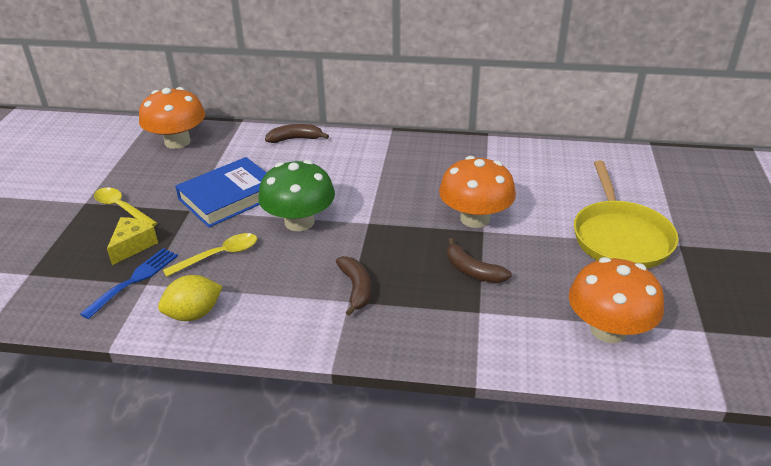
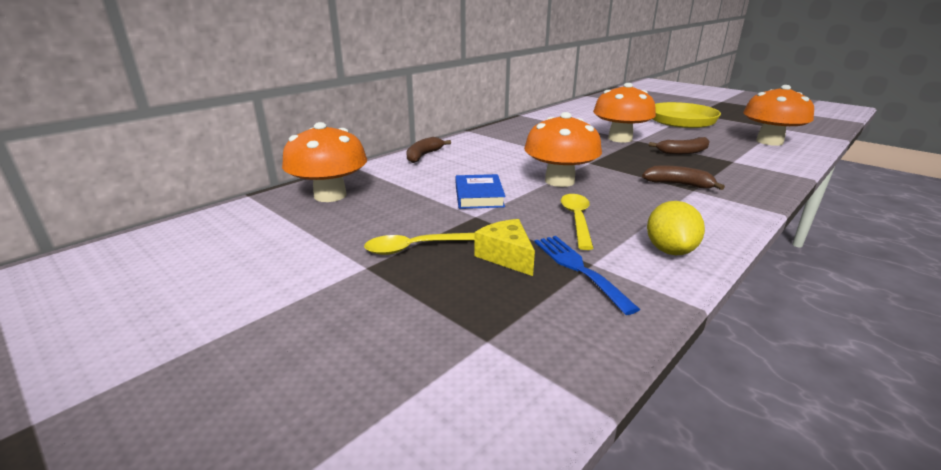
camera: 55 degrees left, 10 degrees down
(229, 197) = (479, 196): blue book -> blue book, size x0.63
(299, 222) = (559, 181): green mushroom -> orange mushroom

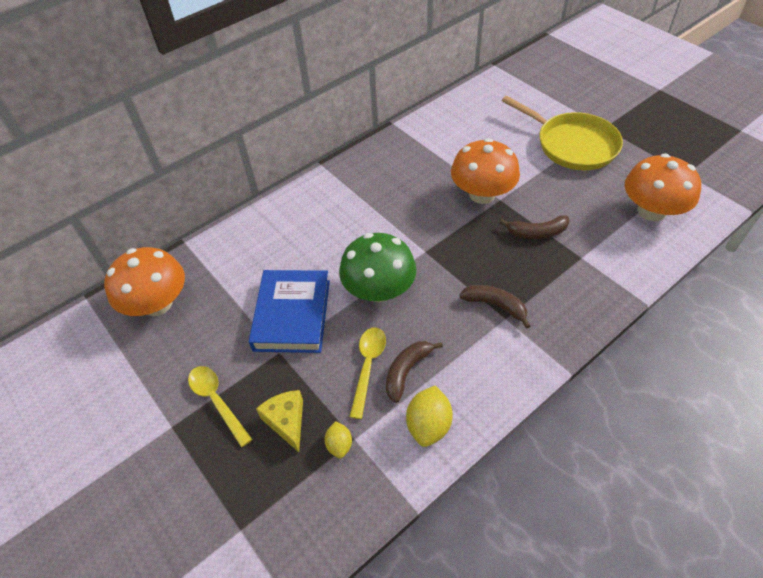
camera: 10 degrees right, 25 degrees up
(417, 247) = (217, 401): yellow spoon -> yellow spoon turned 60 degrees clockwise
(423, 156) = (259, 225): brown banana -> brown banana (407, 371)
(479, 196) = (292, 315): blue book -> blue book, size x1.58
(559, 181) = (379, 290): orange mushroom -> green mushroom
(578, 268) = (339, 445): blue fork -> yellow lemon

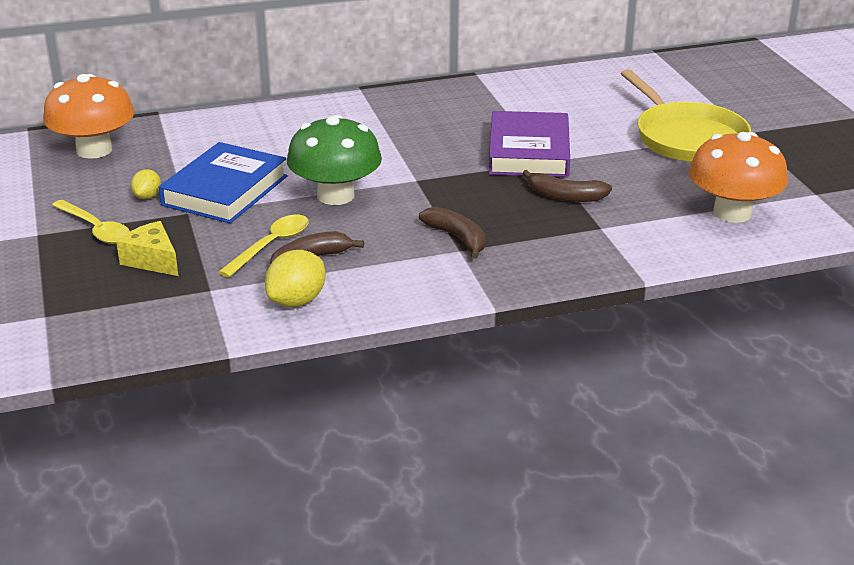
camera: 20 degrees right, 20 degrees down
(217, 401) = (95, 229): yellow spoon -> yellow spoon turned 150 degrees clockwise
(286, 421) = (152, 260): yellow cheese -> yellow cheese turned 45 degrees counterclockwise
(339, 445) = (191, 289): yellow lemon -> yellow lemon (147, 196)
(482, 194) = (529, 152): orange mushroom -> purple book

